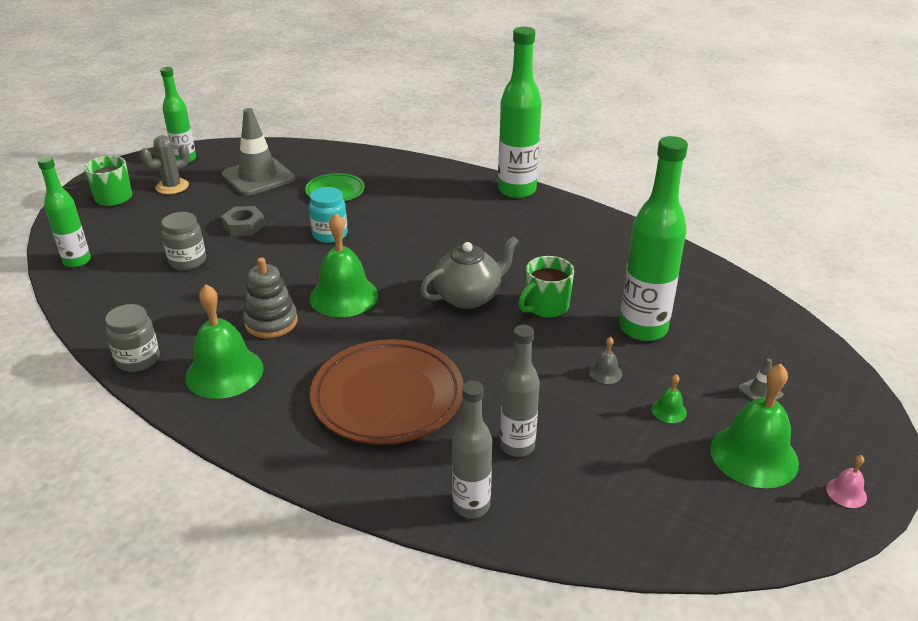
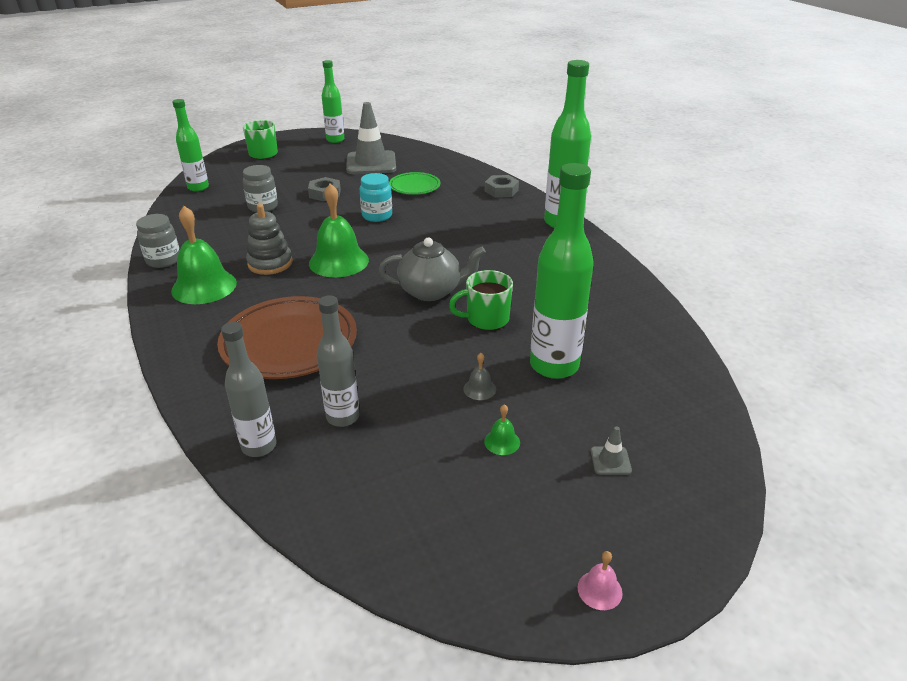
camera: 30 degrees right, 0 degrees up
(172, 186) = (307, 156): grey cactus -> none
(427, 172) = (501, 190): none -> grey nut
(754, 455) = (541, 513): green bell -> none

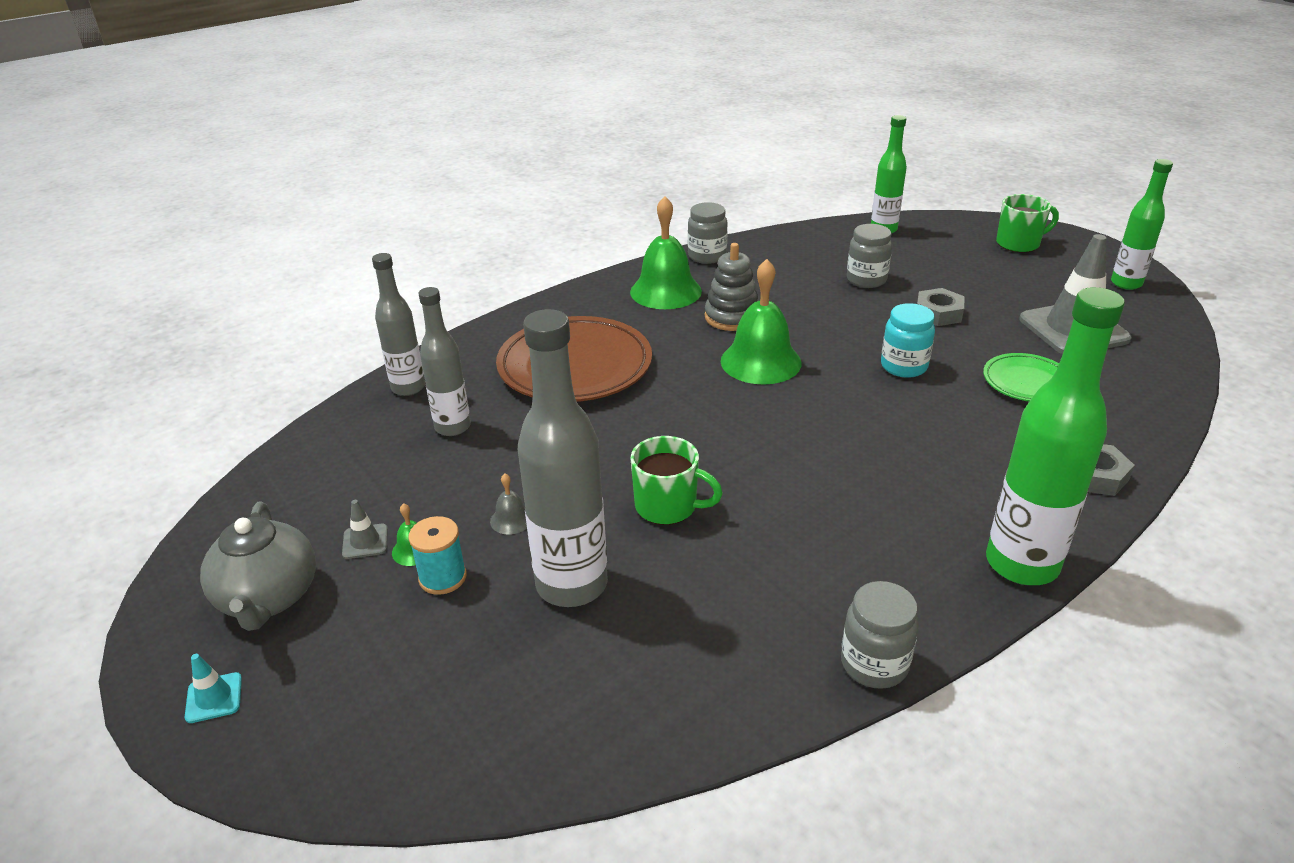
camera: 80 degrees right, 0 degrees up
(431, 291) = (720, 447): grey teapot -> grey teapot (268, 598)
(486, 319) = (668, 506): green mug -> green mug turned 135 degrees clockwise
(536, 426) = (442, 577): none -> turquoise spool
(554, 366) = (572, 585): green bottle -> grey bottle
(599, 590) = (181, 649): pink bell -> none
(610, 461) = (377, 653): grey traffic cone -> grey traffic cone (365, 541)
(626, 274) = (874, 664): none -> grey jar
(654, 557) = (214, 698): none -> turquoise traffic cone

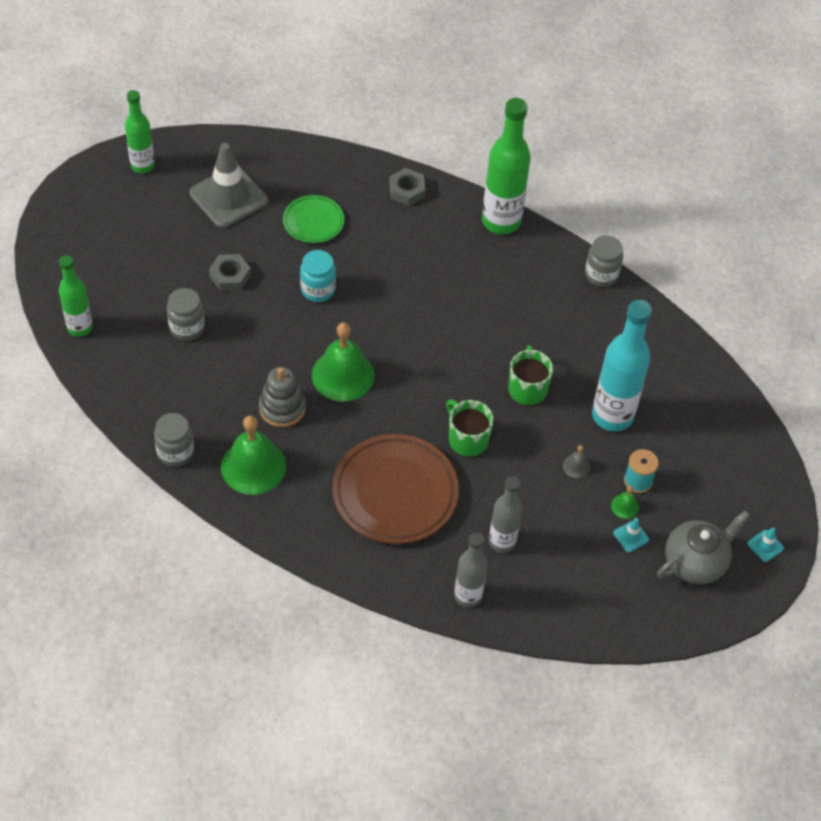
camera: 115 degrees left, 20 degrees up
(365, 541) = (631, 536): grey traffic cone -> turquoise traffic cone
(572, 585) = (612, 415): grey bottle -> turquoise bottle
(1019, 244) = (85, 230): green mug -> green mug (467, 439)

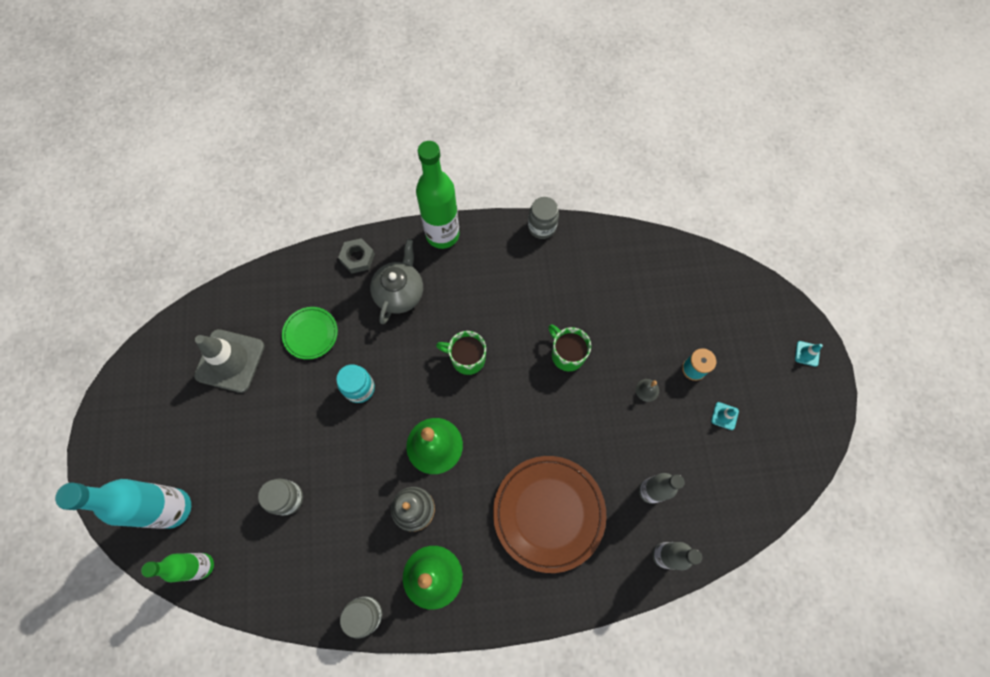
camera: 35 degrees left, 15 degrees up
(142, 165) = (140, 383): green bottle -> none
(230, 276) = (285, 427): grey nut -> none
(467, 439) = (561, 428): green mug -> green mug (467, 358)
(612, 415) = (637, 331): turquoise bottle -> turquoise bottle (173, 508)
(625, 506) = (702, 395): green bell -> none
(696, 562) = (778, 401): grey teapot -> grey teapot (400, 293)

